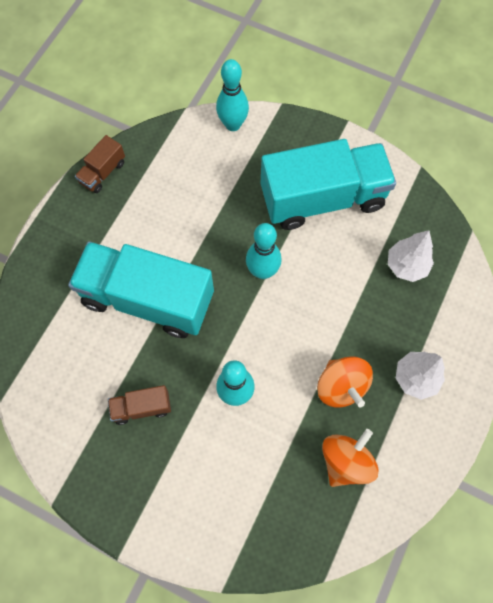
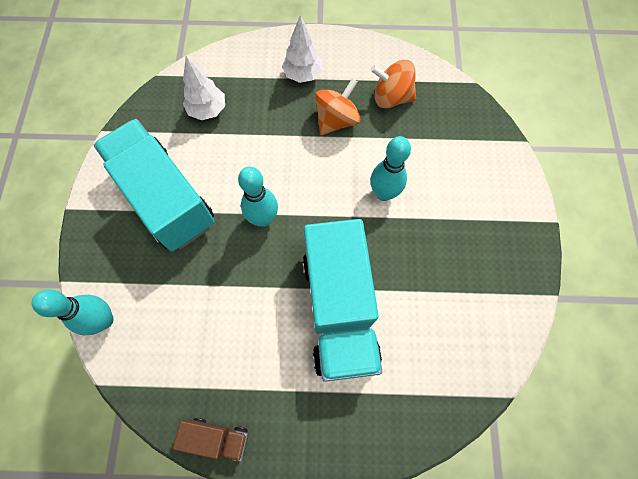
camera: 115 degrees left, 0 degrees up
(142, 407) = (438, 262): brown truck -> none

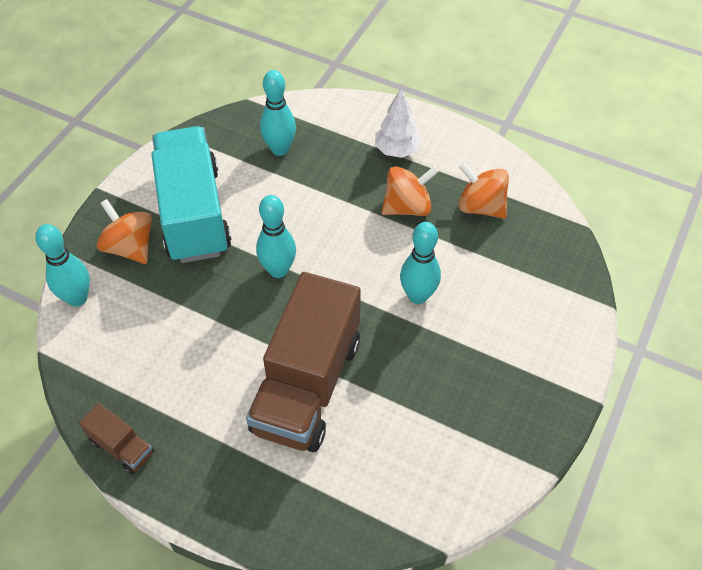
camera: 25 degrees right, 15 degrees down
(126, 252) = (130, 247): none -> orange spinning top
(208, 110) = (280, 149): white tree -> turquoise bowling pin
(339, 309) = (307, 385): turquoise truck -> brown truck

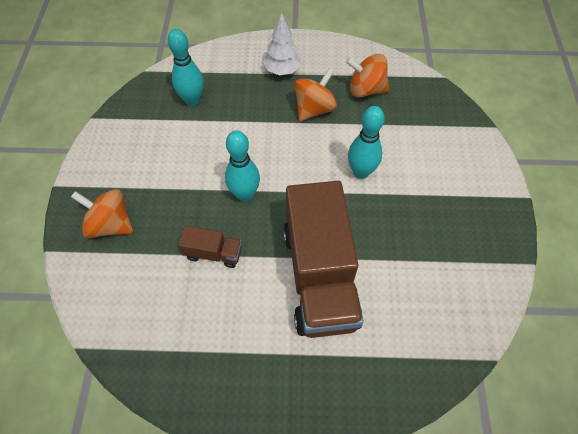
camera: 25 degrees left, 5 degrees up
(77, 298) = (87, 286): turquoise bowling pin -> none
(121, 447) = (197, 399): brown truck -> brown truck (213, 253)
(194, 213) = (150, 176): turquoise truck -> none

